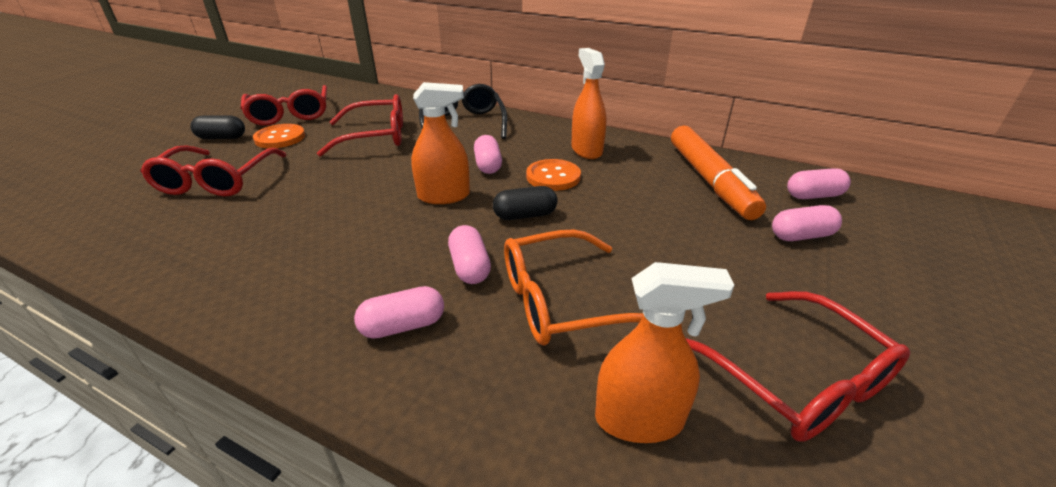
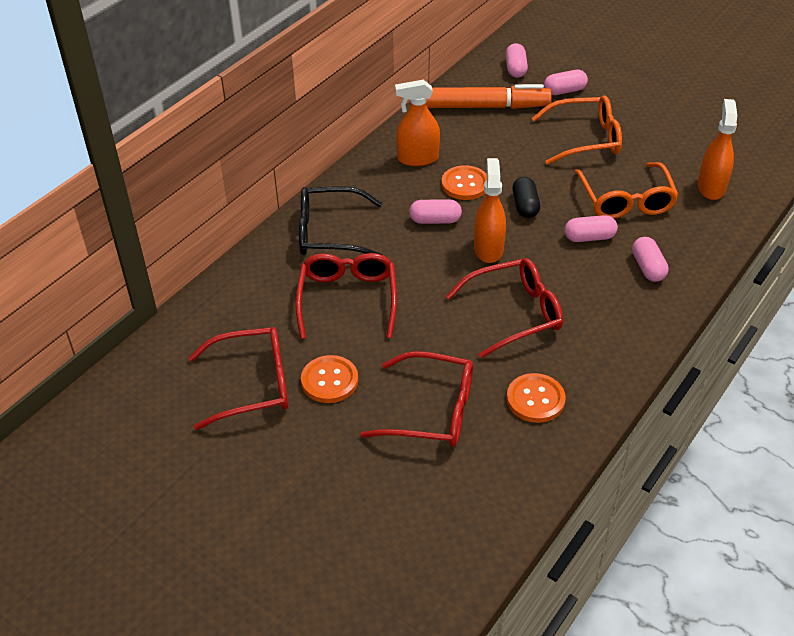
camera: 80 degrees left, 10 degrees up
(193, 236) = (535, 399): none -> orange button
(222, 138) = (314, 436): black capsule -> none
(695, 258) = (586, 139): none -> orange glasses
(797, 379) = (684, 133): red glasses -> red glasses (515, 313)
(801, 236) = (564, 91): pink capsule -> pink capsule turned 75 degrees clockwise

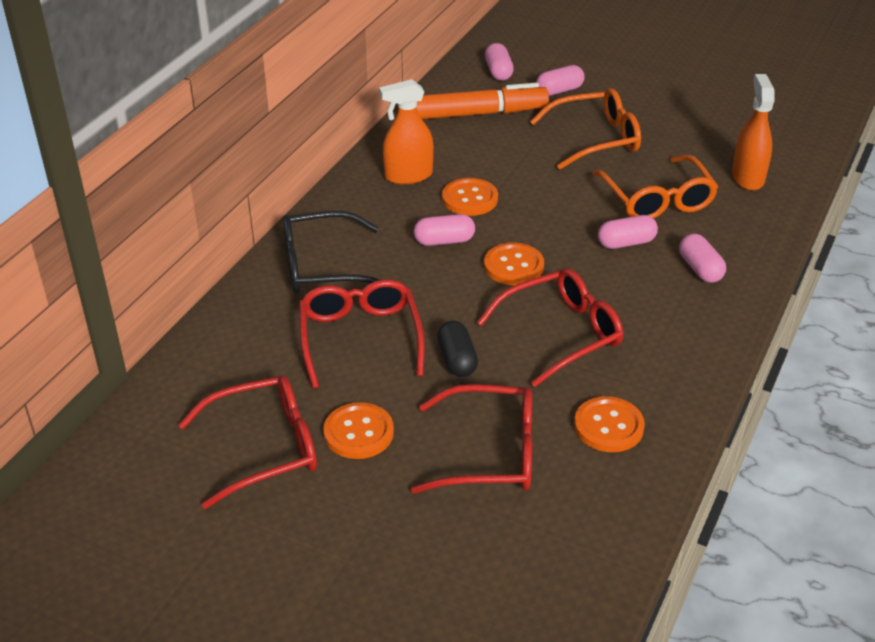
camera: 10 degrees left, 5 degrees down
(488, 249) = (513, 266): orange spray bottle -> orange button
(525, 206) = (545, 216): black capsule -> black capsule (457, 360)

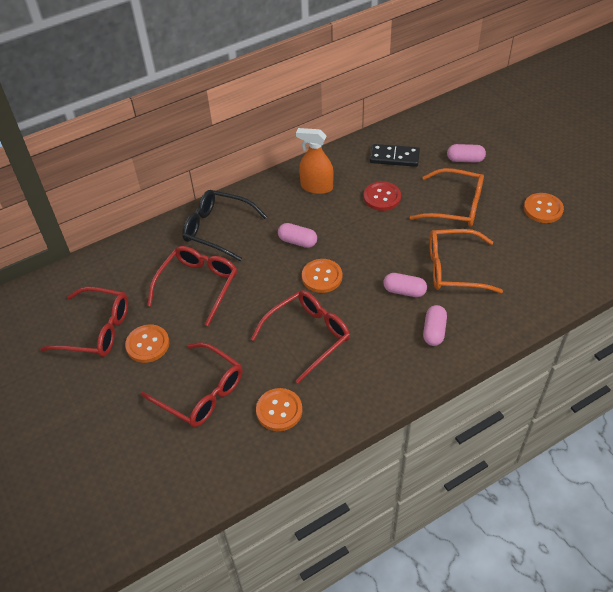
camera: 35 degrees right, 10 degrees up
(457, 360) = (236, 324): black capsule -> none
(470, 199) = (338, 218): orange button -> orange button (543, 209)
(474, 114) = (394, 157): orange marker -> black domino
(498, 72) = (438, 130): pink capsule -> none
(501, 159) = (382, 197): none -> red button
(561, 333) = (308, 336): red glasses -> red glasses turned 45 degrees counterclockwise
(657, 200) = (453, 268): orange glasses -> orange glasses turned 75 degrees clockwise
(747, 178) = (531, 277): orange spray bottle -> none

